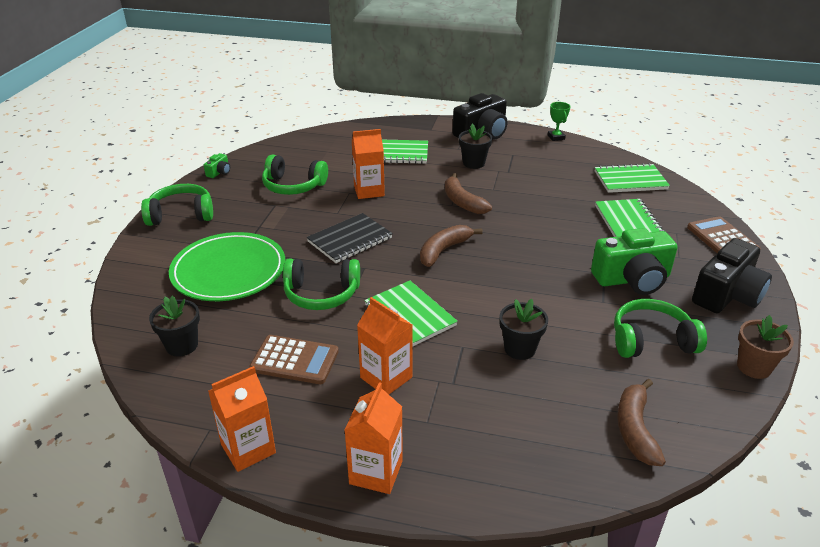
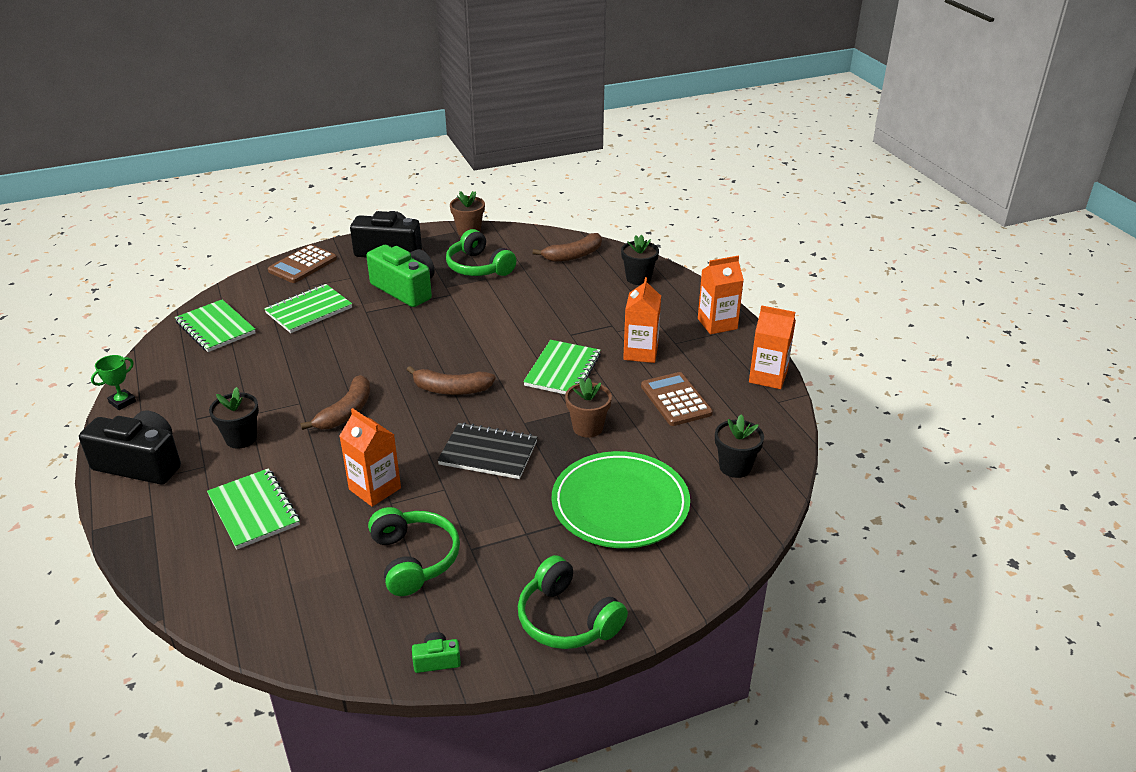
camera: 125 degrees left, 0 degrees up
(321, 294) = (587, 427): green headphones -> brown flower pot
(519, 349) = (545, 311): black flower pot -> black flower pot (638, 278)

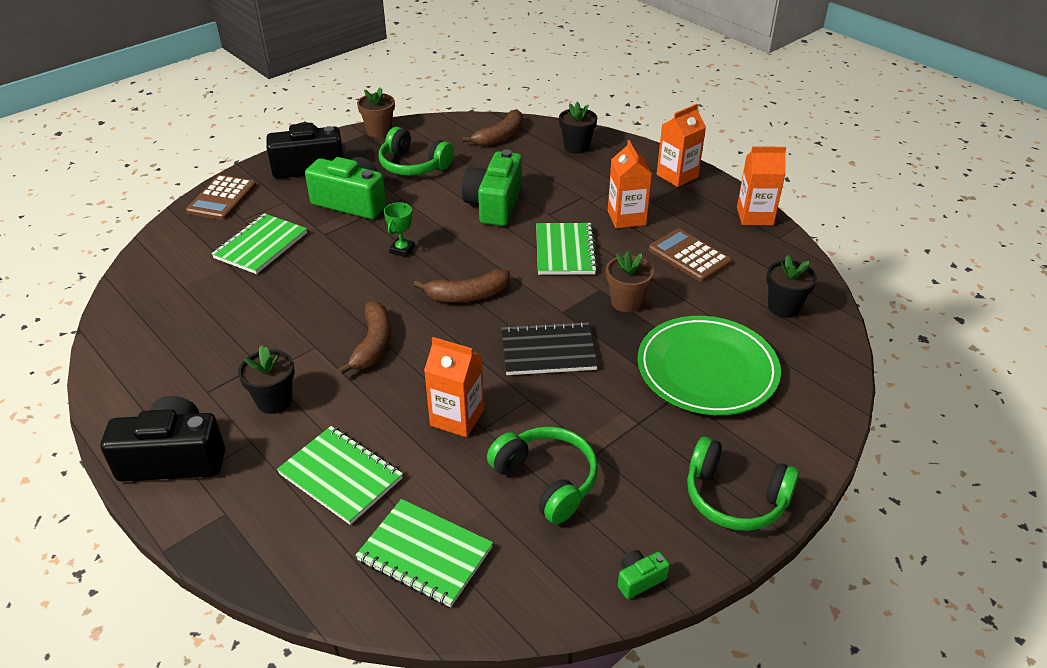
camera: 20 degrees left, 5 degrees up
(122, 402) = (105, 394): green trophy -> green trophy (402, 250)
(215, 328) = (165, 286): green notebook -> green notebook (425, 554)
(527, 316) = (494, 205): none -> green camera

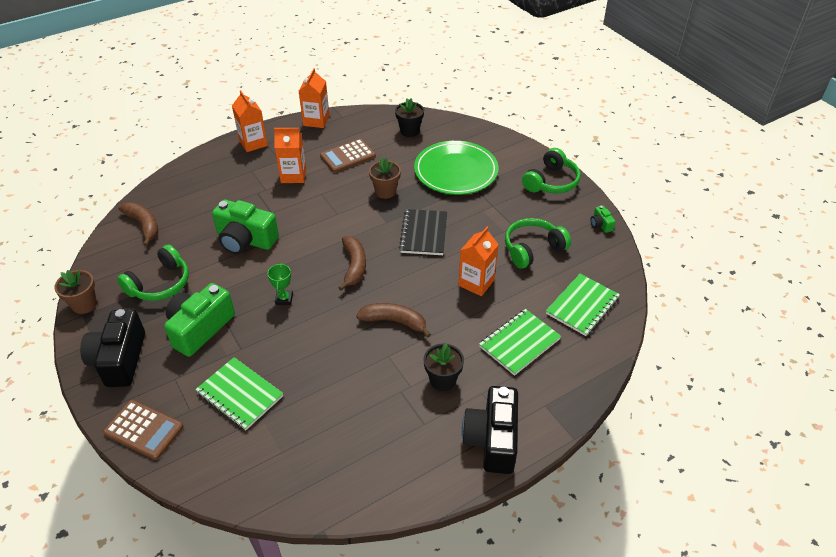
camera: 80 degrees left, 5 degrees up
(402, 250) = (284, 299): green trophy -> green trophy turned 60 degrees clockwise
(565, 251) = (320, 211): green notebook -> none
(576, 147) = (186, 185): black flower pot -> none

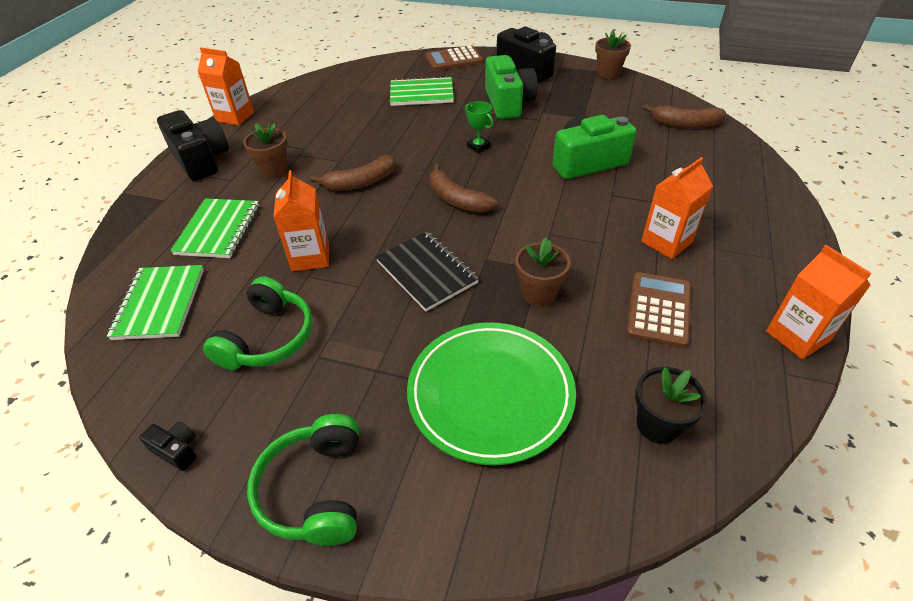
camera: 140 degrees right, 0 degrees up
(160, 284) = (586, 105): green headphones -> none
(253, 143) = (784, 248): orange carton -> orange carton (235, 117)
(442, 380) = (274, 170): black flower pot -> brown flower pot
(600, 224) = (177, 450): green camera -> black camera

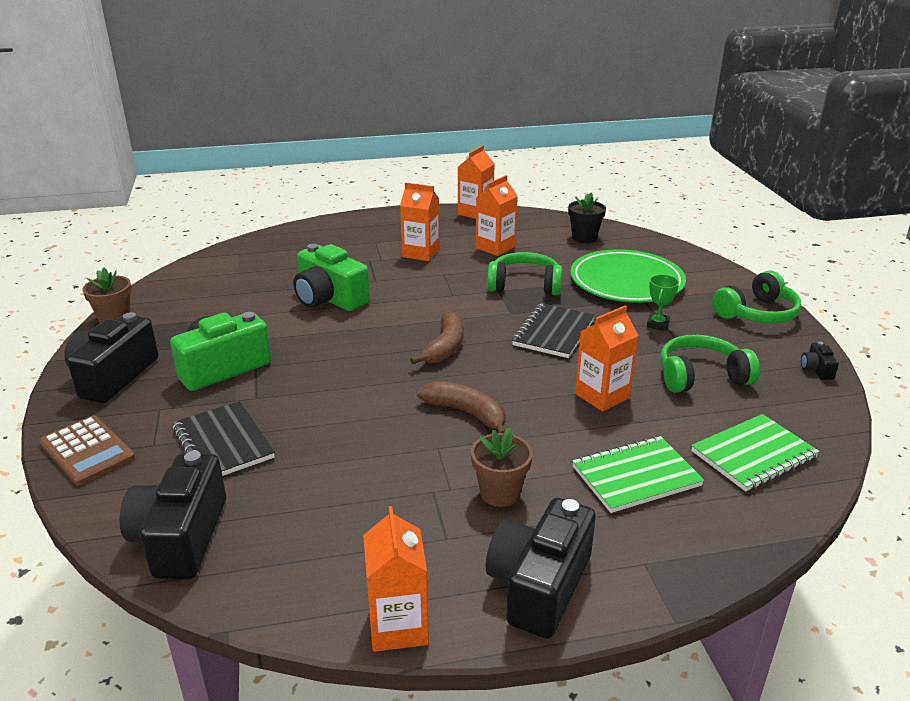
camera: 120 degrees left, 15 degrees down
(357, 76) = (180, 537): none -> black camera
(421, 94) = (223, 443): green notebook -> black notebook
(478, 147) = (339, 361): green trophy -> green trophy (657, 324)
(539, 293) = (524, 285): brown flower pot -> green headphones
(658, 309) = (495, 247): brown calculator -> orange carton
(685, 124) = (227, 266): brown banana -> none

